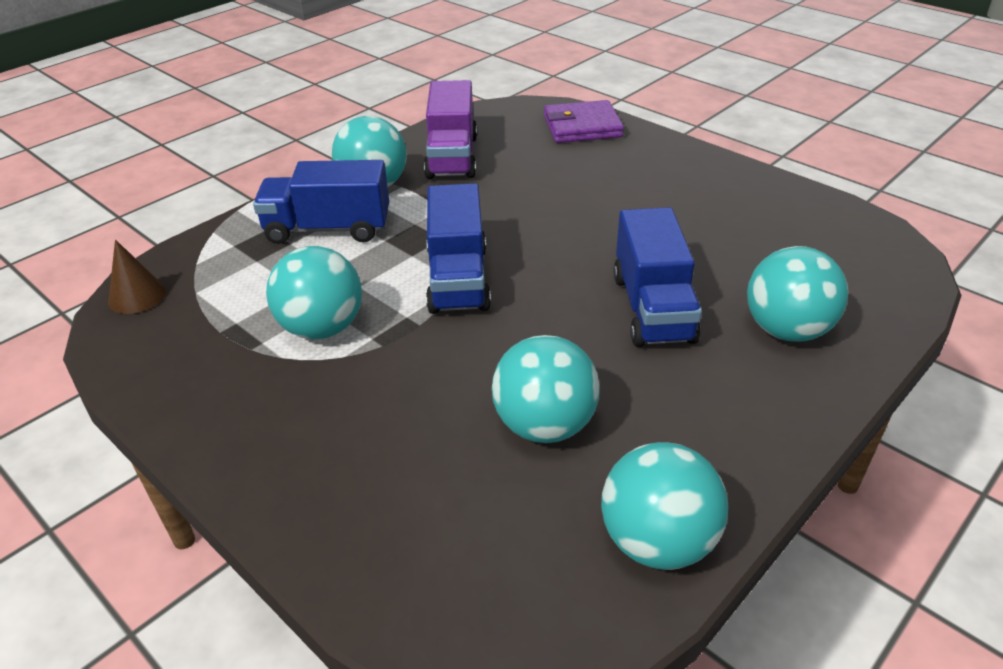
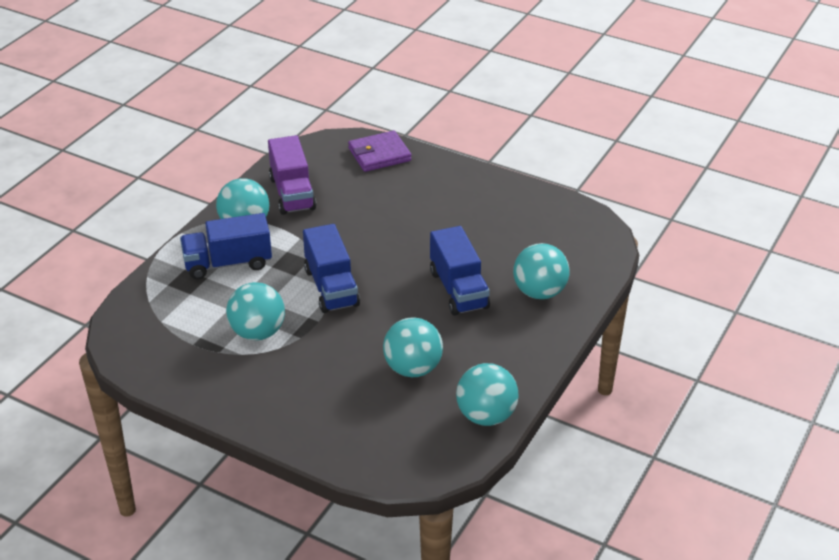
camera: 15 degrees left, 0 degrees up
(137, 296) = (122, 329): brown cone -> none

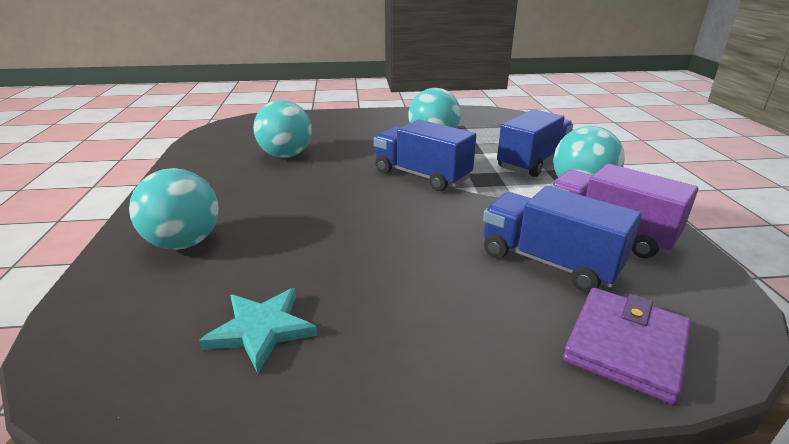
camera: 145 degrees right, 10 degrees down
(458, 289) = (291, 213): blue truck -> blue truck (549, 262)
(486, 416) = (201, 151): turquoise ball -> none
(520, 221) = (261, 329): none -> turquoise star

